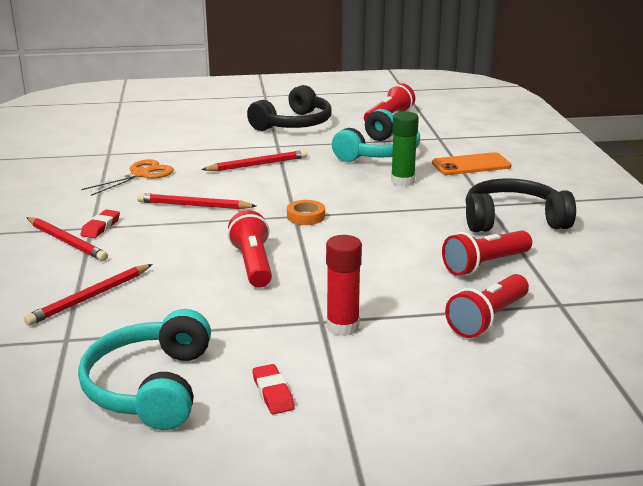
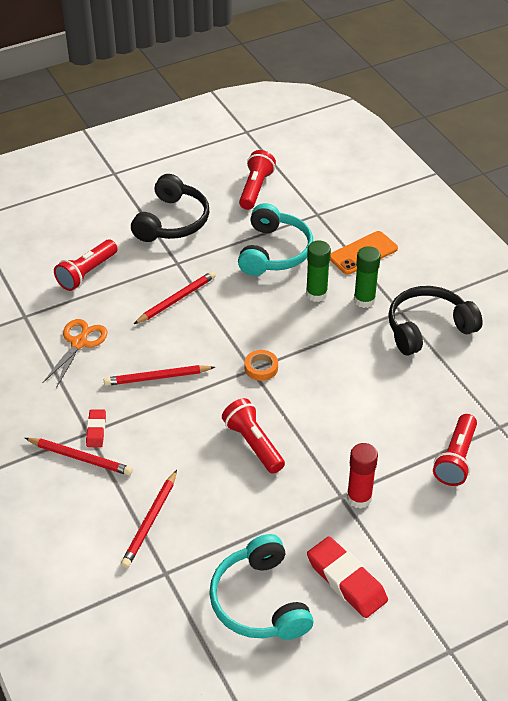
camera: 20 degrees left, 20 degrees up
(273, 393) = (346, 580): red eraser -> red eraser, size x1.85
(452, 192) = (364, 300): none -> green glue stick
(485, 265) = (429, 394): red flashlight -> red flashlight (87, 273)

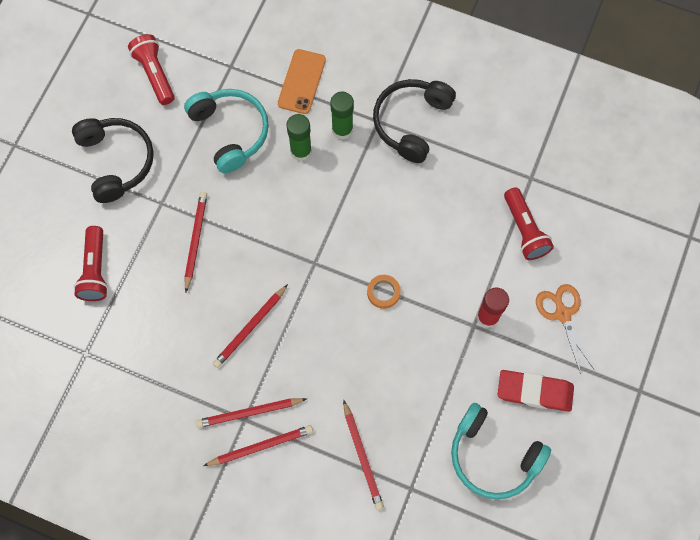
camera: 40 degrees left, 25 degrees up
(79, 343) = (157, 343): orange scissors -> orange scissors (562, 313)
(96, 430) = (249, 413): red eraser -> red pencil
(253, 444) = (375, 330): red flashlight -> none
(261, 368) = (321, 256): orange tape -> orange tape (383, 292)

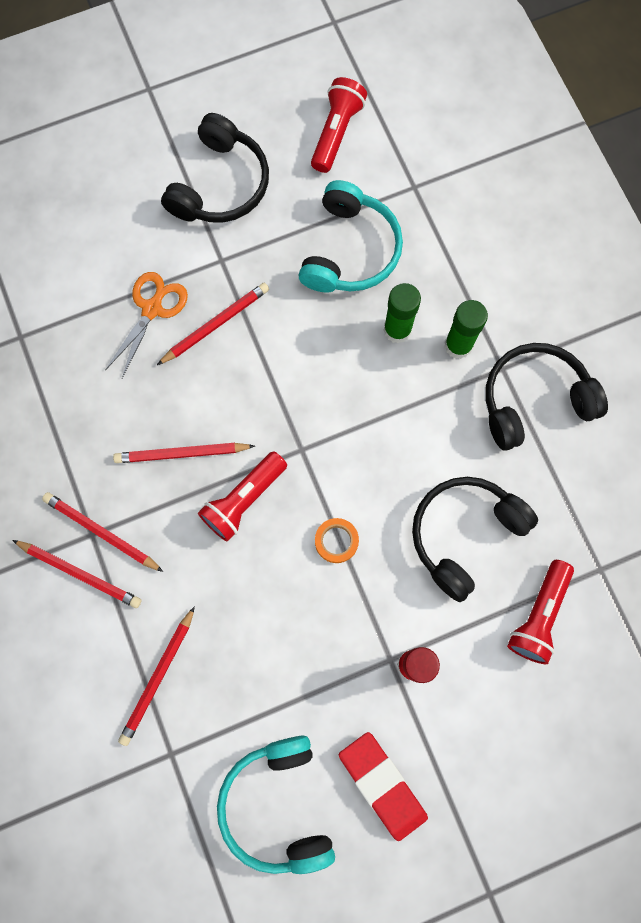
camera: 45 degrees right, 5 degrees up
(95, 270) = (103, 269): red flashlight -> red flashlight (243, 500)
(301, 81) = (467, 262): orange phone -> none
(446, 225) = (464, 534): none -> black headphones
(562, 313) = (490, 736): orange scissors -> orange scissors (152, 308)

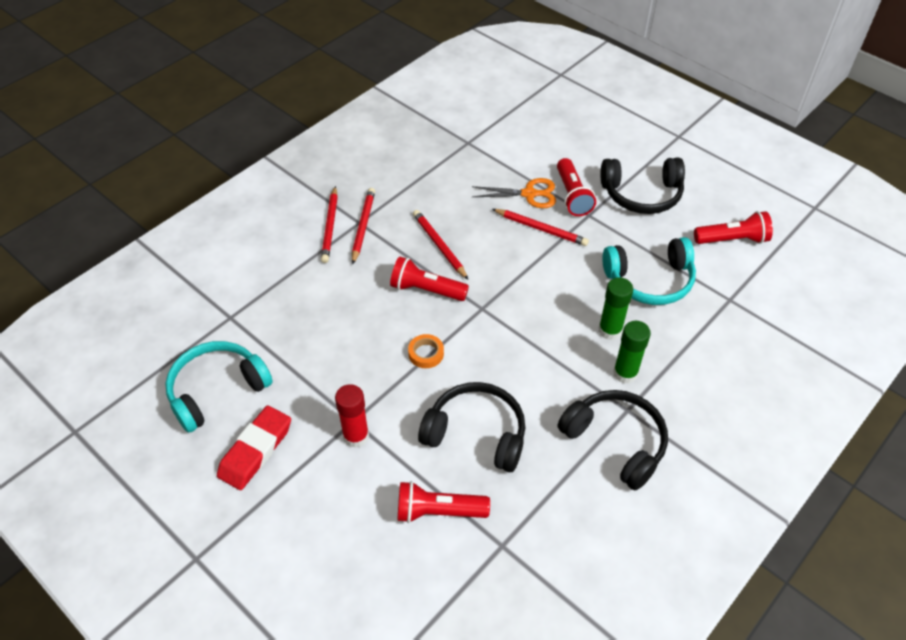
camera: 65 degrees right, 25 degrees down
(158, 677) = (279, 291): red pencil -> none
(181, 262) = (572, 196): none -> red flashlight

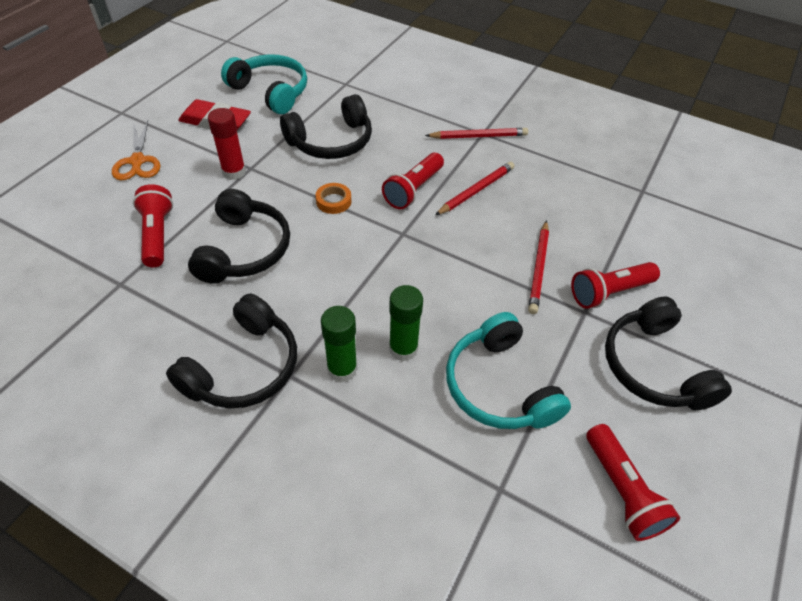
camera: 75 degrees right, 0 degrees up
(330, 226) = (468, 117): red pencil -> none
(332, 343) = (331, 142): none -> black headphones
(426, 290) = (413, 190): red flashlight -> red flashlight turned 150 degrees counterclockwise
(529, 194) = (590, 252): orange scissors -> orange scissors (137, 161)

